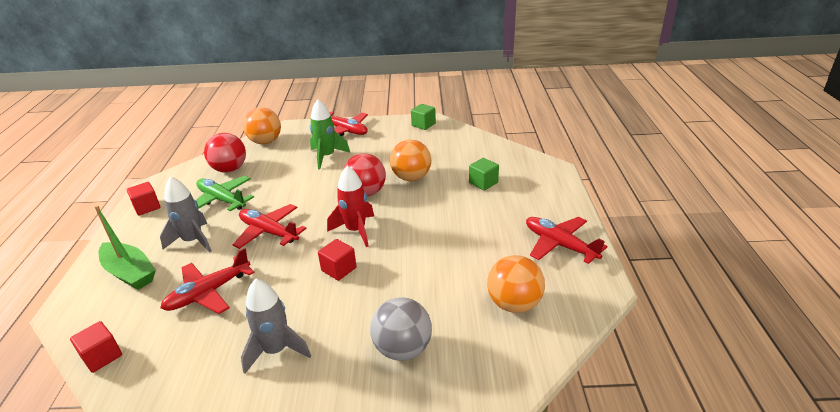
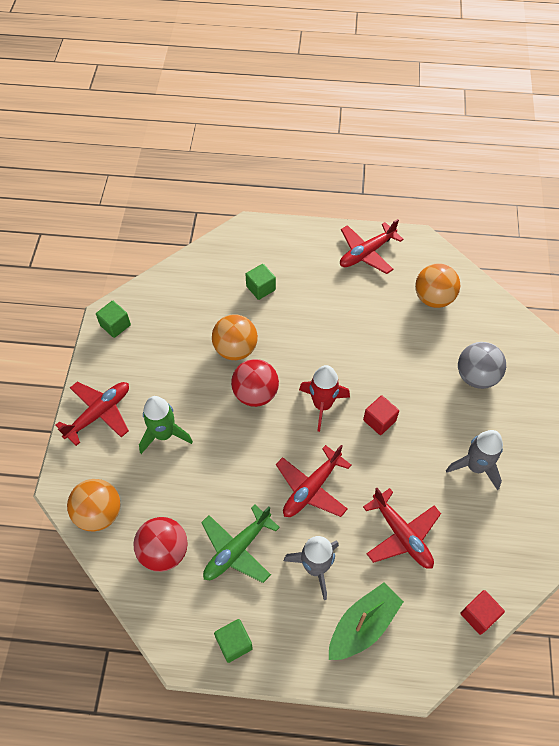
camera: 85 degrees left, 25 degrees up
(147, 207) = (234, 643): red cube -> green cube

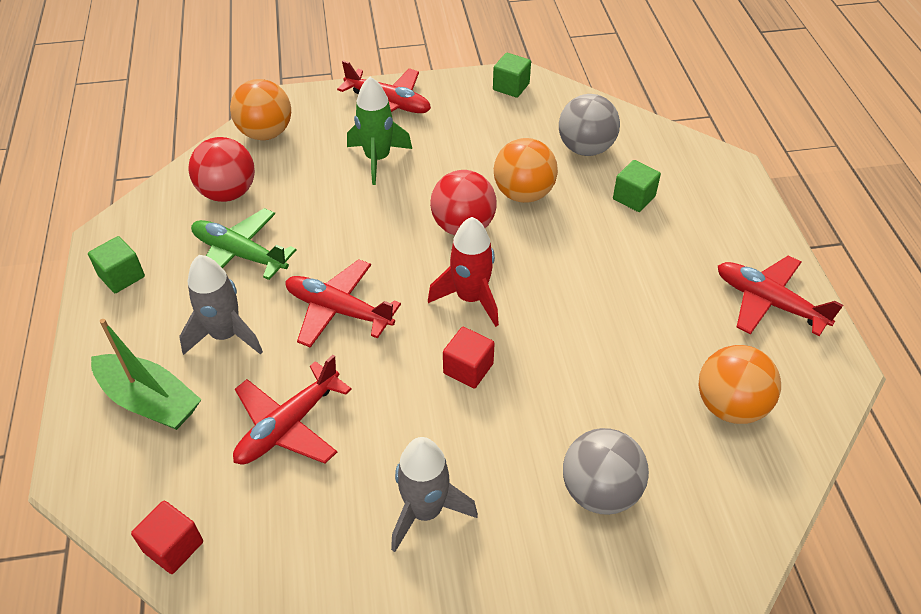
camera: 75 degrees right, 10 degrees down
(203, 299) = (585, 148): none -> grey ball

